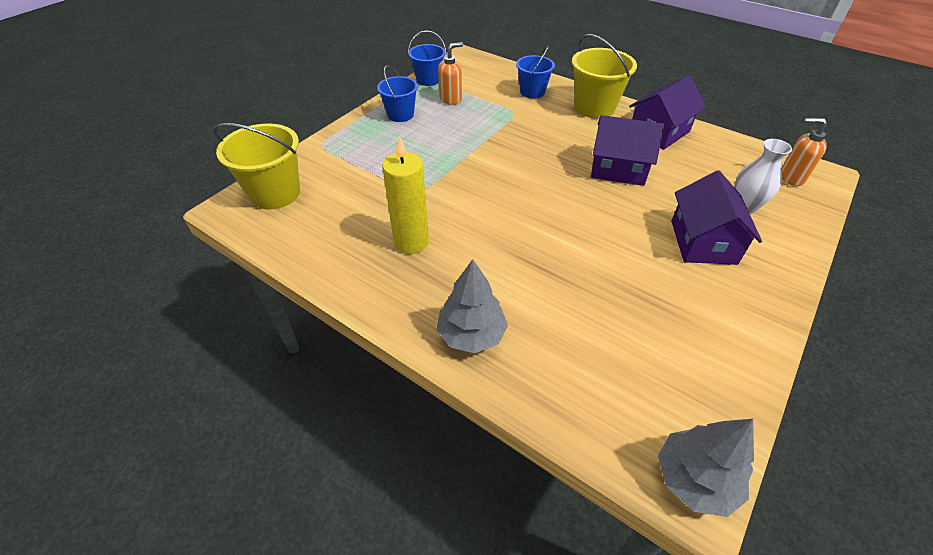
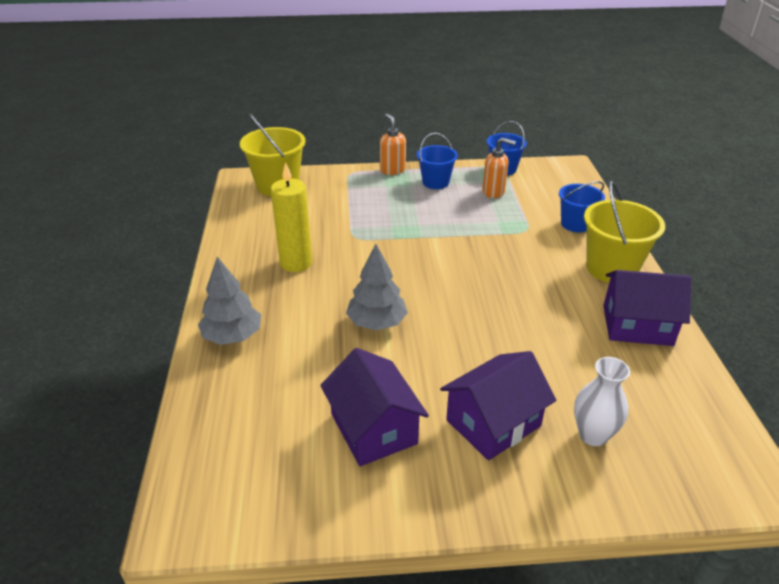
camera: 50 degrees right, 10 degrees down
(618, 168) = (533, 324): purple house -> purple house (374, 428)
(695, 479) = (192, 519): grey tree -> grey tree (377, 323)
(791, 177) = (708, 457): orange soap dispenser -> orange soap dispenser (392, 170)

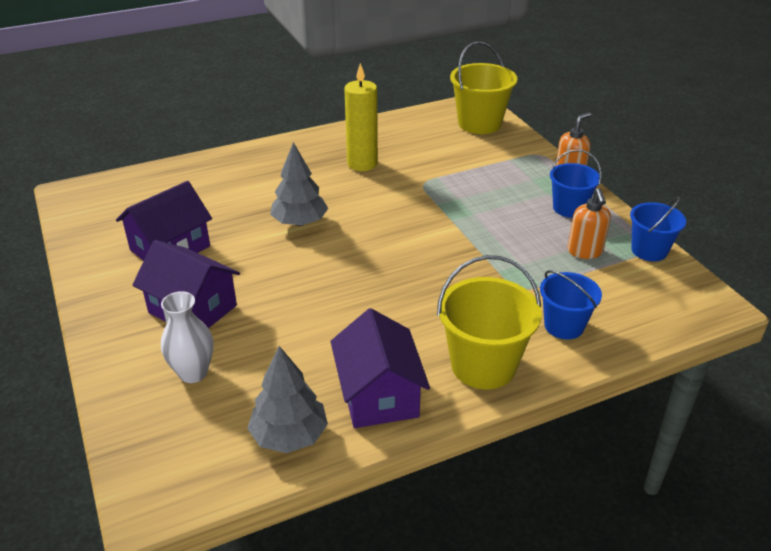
camera: 70 degrees right, 0 degrees up
(232, 336) = (252, 161): grey tree -> grey tree (289, 436)

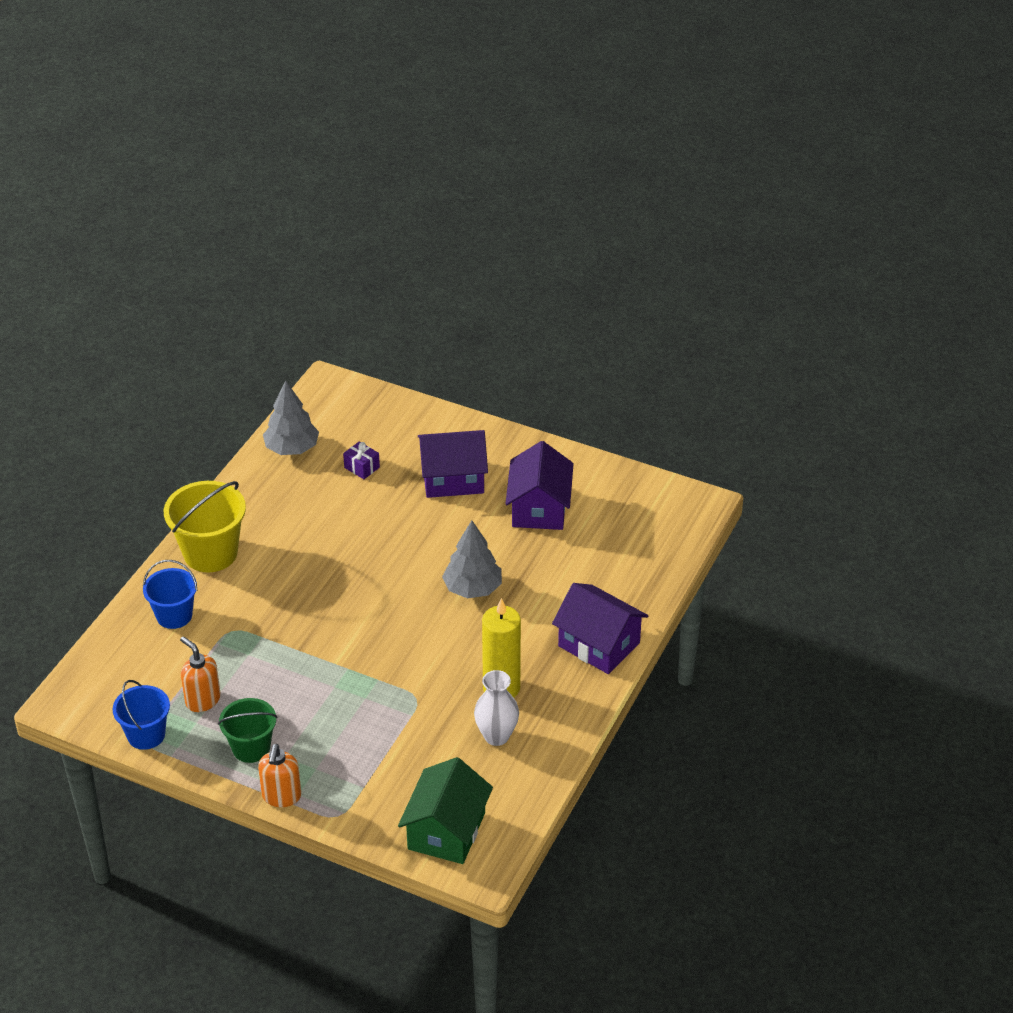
camera: 140 degrees right, 5 degrees up
(193, 373) = (394, 446): white vase -> white vase (496, 736)
(251, 368) = (362, 467): none -> purple gift
(379, 395) = (262, 497): purple house -> purple house (599, 644)
(479, 123) = (446, 831): yellow bucket -> green house
(569, 208) = (251, 748): blue bucket -> green bucket

